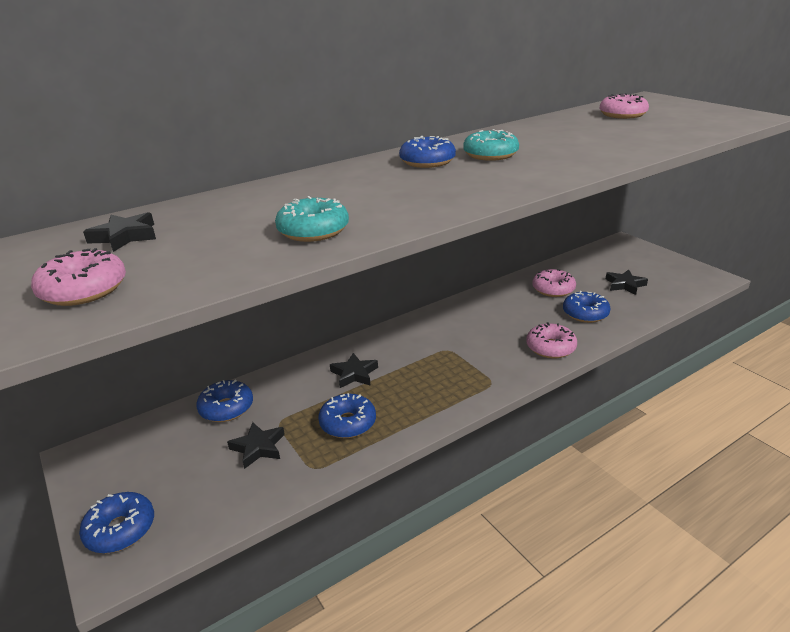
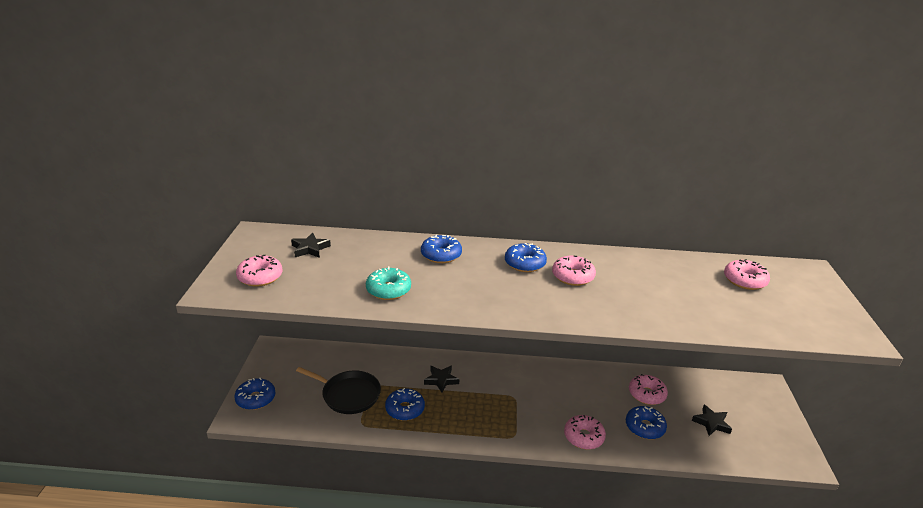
camera: 35 degrees right, 0 degrees up
(226, 408) = (356, 361): blue donut -> blue donut (441, 255)
(258, 448) = (348, 395): black star -> black pan
(490, 155) = (572, 276): turquoise donut -> pink donut

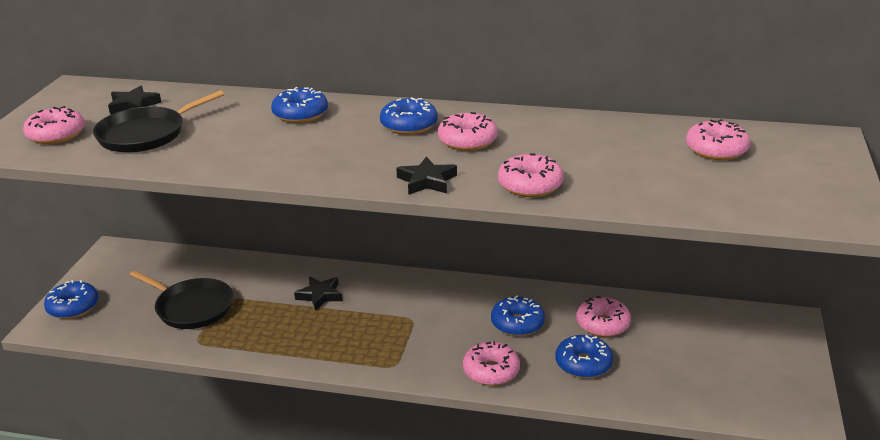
camera: 10 degrees right, 0 degrees up
(331, 275) = (146, 134): none -> black pan
(388, 290) = (211, 151): turquoise donut -> none
(405, 409) = (259, 327): blue donut -> blue donut (517, 323)
(635, 314) = (530, 185): none -> pink donut
(711, 423) = (684, 363): black star -> black star (427, 181)

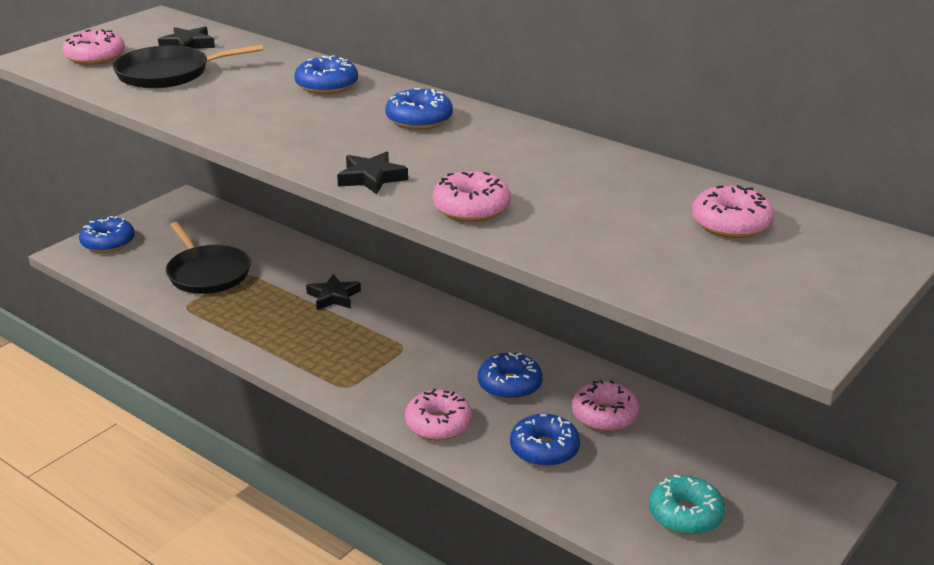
camera: 25 degrees right, 0 degrees up
(467, 141) = (460, 149): pink donut -> none
(715, 378) = (685, 515): none -> turquoise donut

